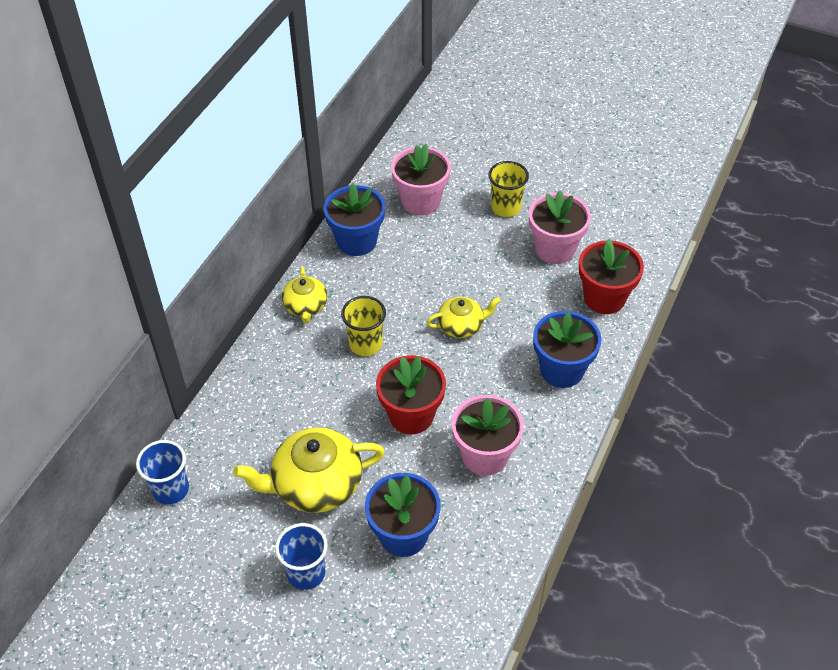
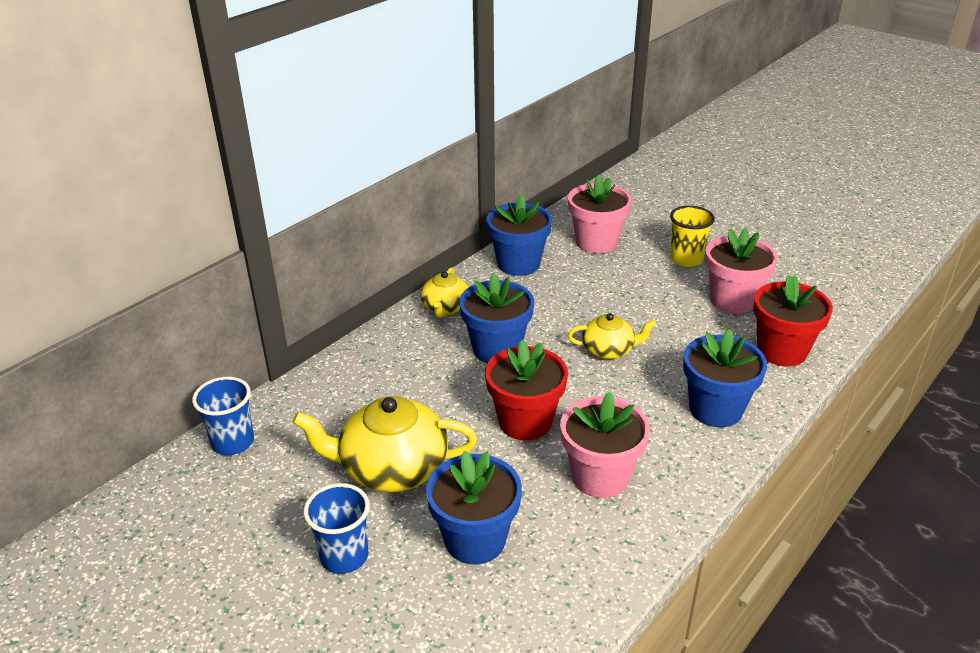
camera: 15 degrees right, 15 degrees down
(365, 344) = (497, 349): yellow cup -> blue flower pot

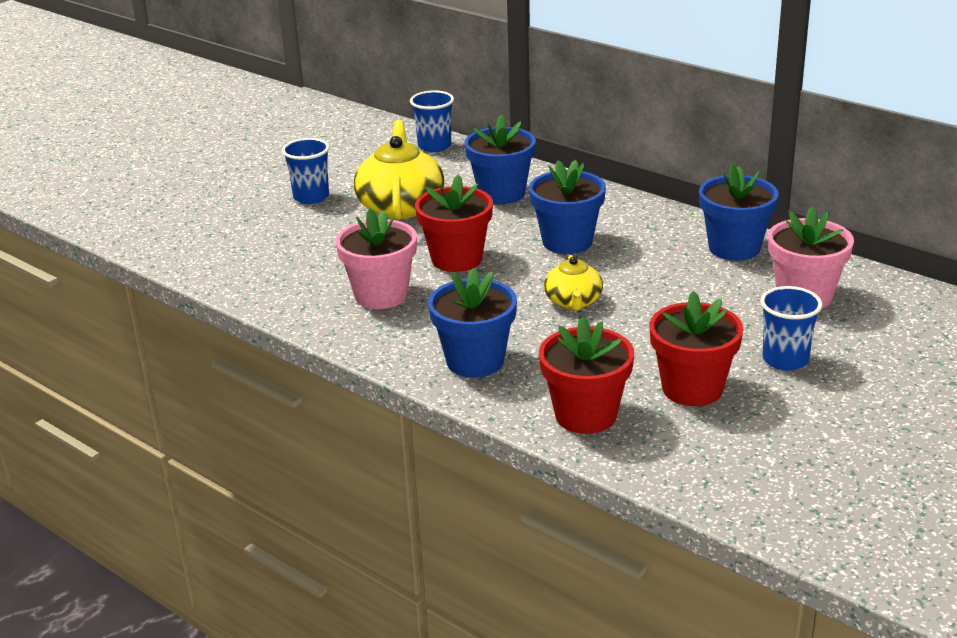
camera: 90 degrees right, 5 degrees down
(445, 308) = (635, 213): yellow teapot -> none
(475, 540) = (317, 243): blue flower pot -> blue flower pot (501, 193)
(686, 259) = (785, 360): yellow cup -> blue cup
(732, 300) = (692, 388): pink flower pot -> red flower pot

